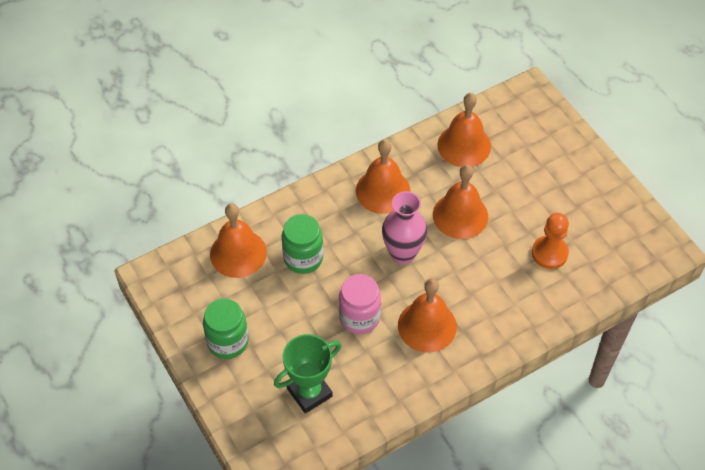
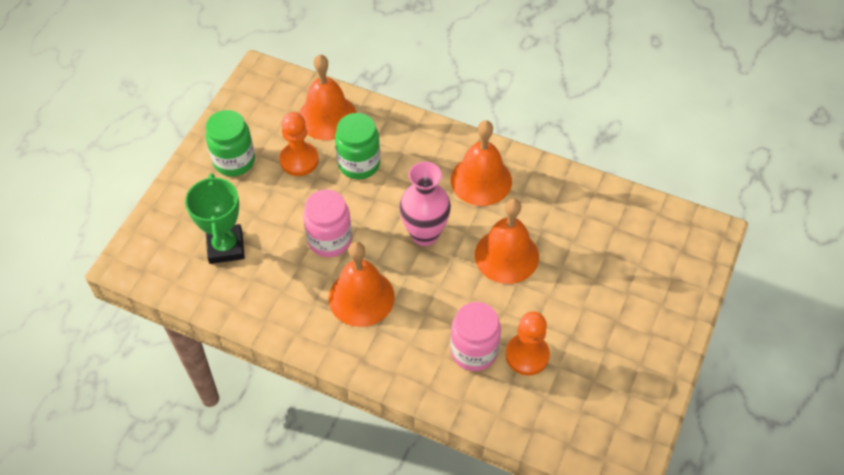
camera: 55 degrees right, 0 degrees up
(265, 296) = (299, 160): none -> orange pawn
(309, 392) = (226, 247): green trophy -> green trophy turned 60 degrees clockwise
(464, 145) = (590, 214): orange bell -> none
(524, 282) = (474, 351): none -> pink jar

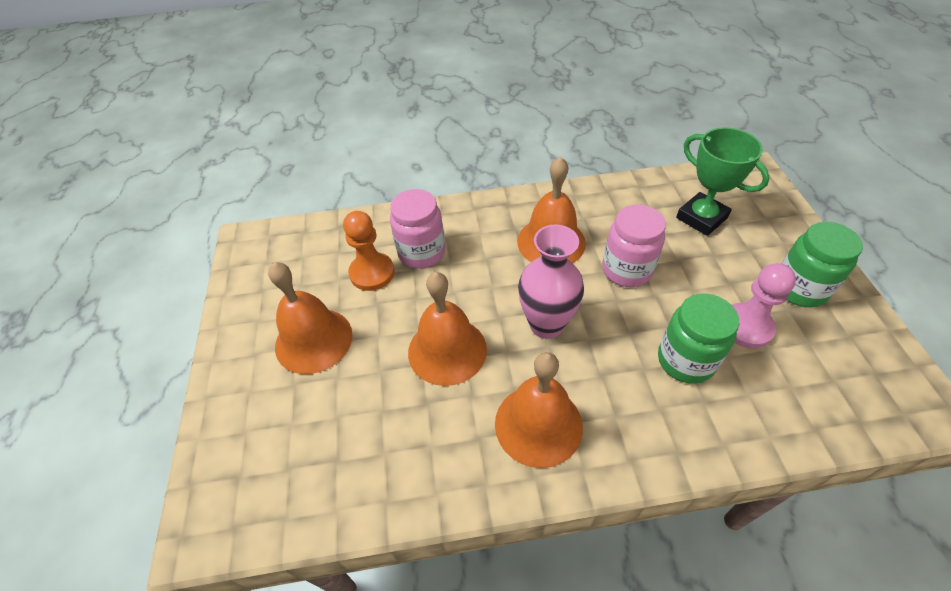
camera: 150 degrees right, 5 degrees down
(299, 160) = (746, 327): orange pawn -> pink pawn
(327, 117) = (786, 398): orange bell -> orange bell (313, 340)

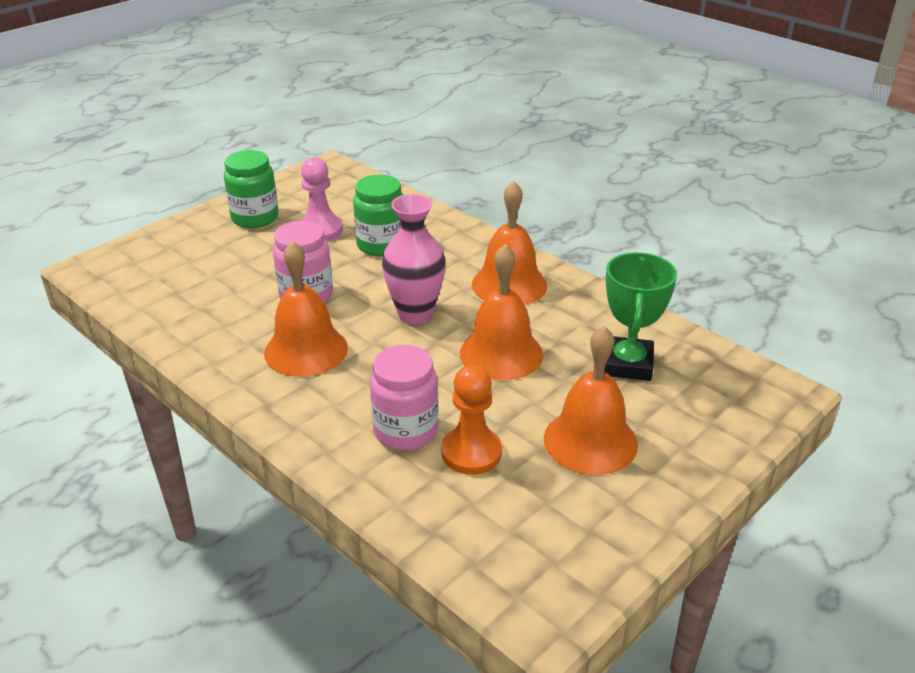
camera: 130 degrees left, 15 degrees down
(701, 218) = (194, 277): green trophy -> green trophy (628, 364)

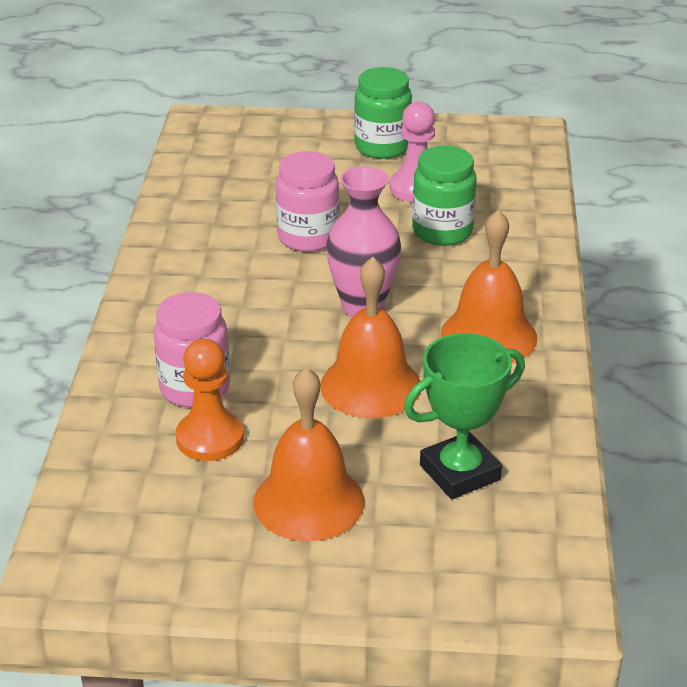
camera: 50 degrees right, 0 degrees up
(306, 350) = (234, 279): orange bell -> none

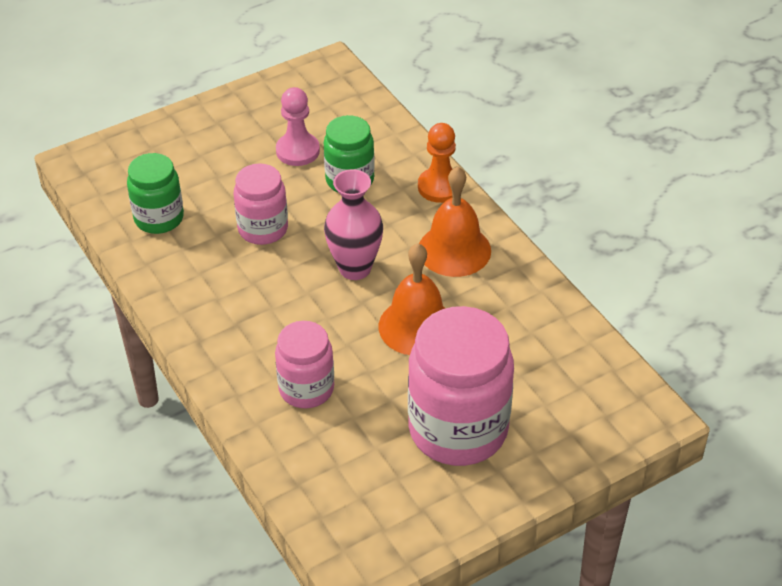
camera: 35 degrees left, 10 degrees up
(210, 438) = (353, 420): orange pawn -> orange pawn (440, 187)
(308, 501) = (458, 430): orange bell -> pink jar
(382, 147) = (239, 124): green jar -> green jar (159, 218)
(460, 472) = (526, 360): green trophy -> none

